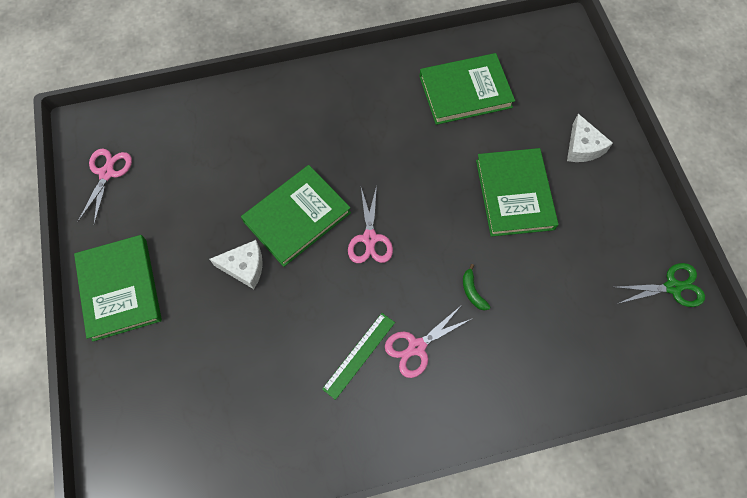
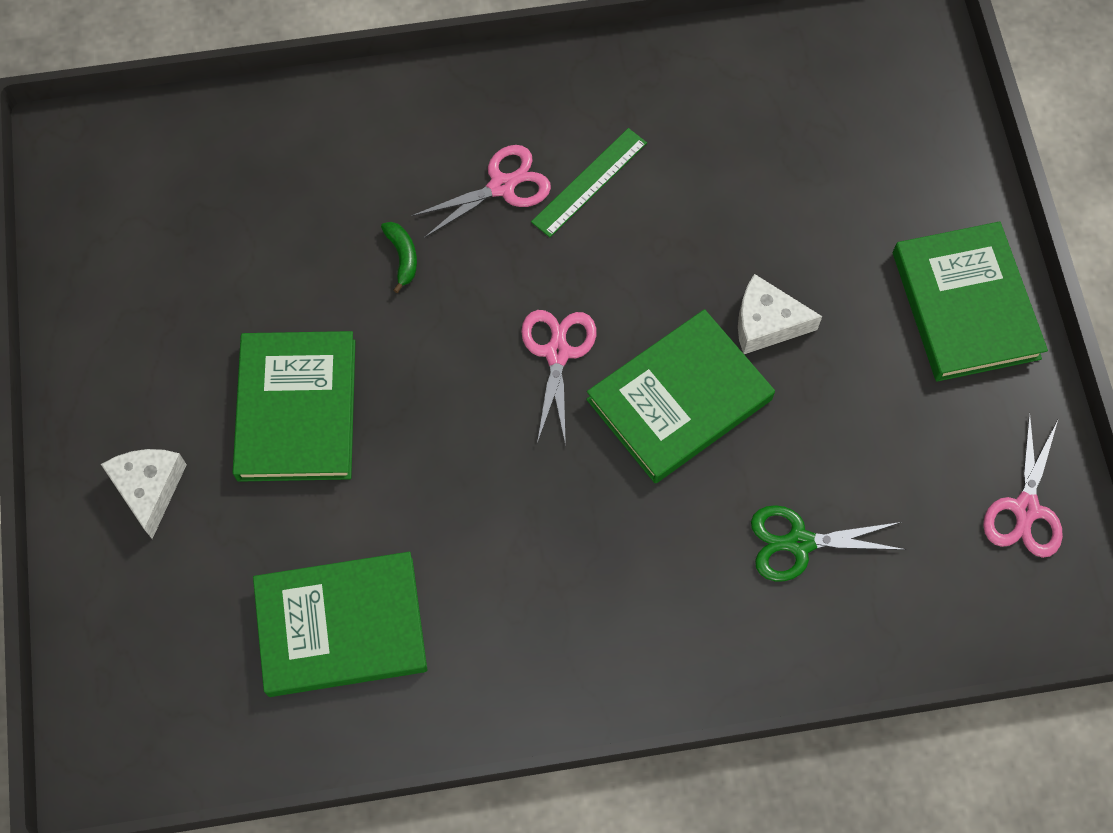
camera: 175 degrees left, 0 degrees up
(672, 287) = (86, 239): green scissors -> green scissors (799, 543)

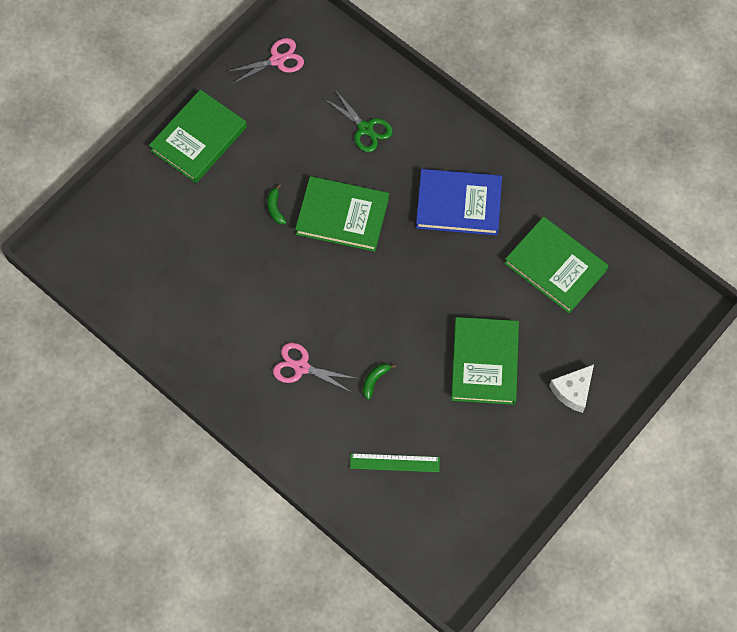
camera: 130 degrees left, 0 degrees up
(296, 409) = (485, 362): green book -> green book turned 45 degrees counterclockwise
(557, 353) = (364, 279): pink scissors -> none
(560, 573) = (458, 204): none -> blue book
(589, 182) = (266, 331): green ruler -> green ruler (394, 462)
(766, 323) = (275, 208): white cheese -> green banana

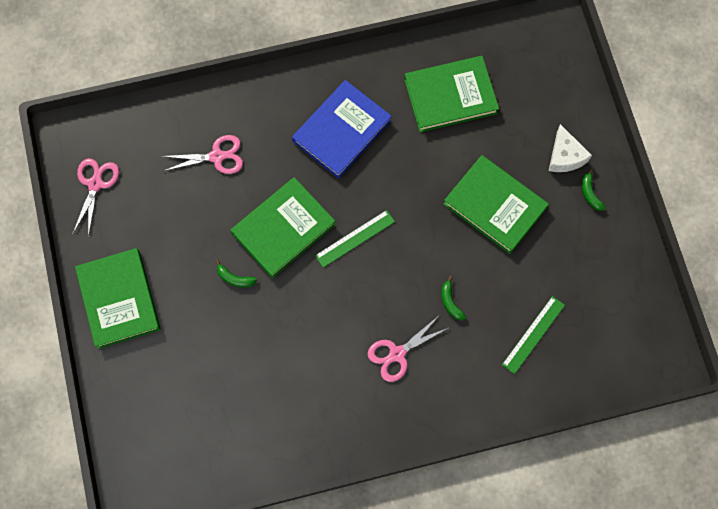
camera: 55 degrees left, 5 degrees up
(365, 128) = (217, 156): green scissors -> pink scissors
(374, 273) = (355, 238): none -> green ruler
(554, 432) = (590, 193): none -> green banana

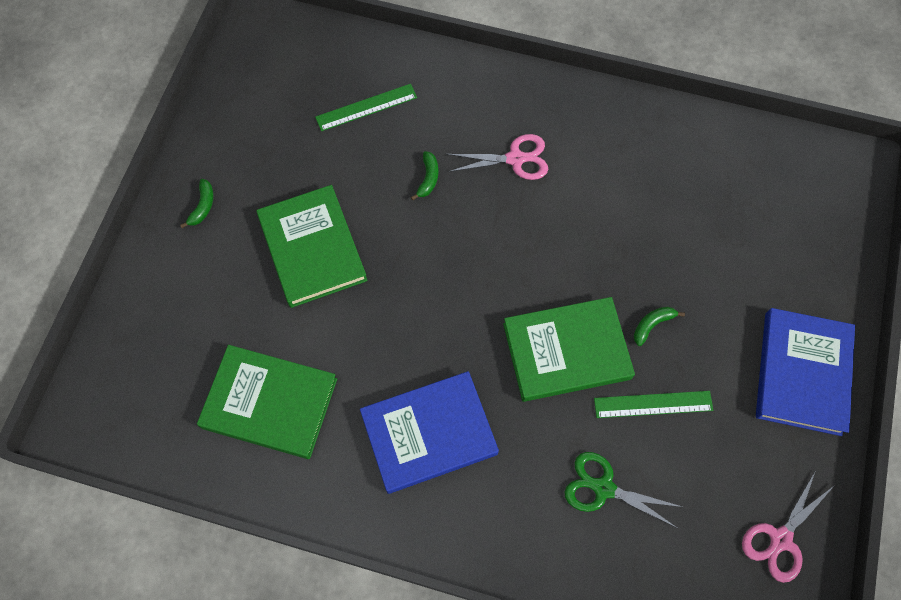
camera: 150 degrees left, 5 degrees down
(119, 299) = (802, 373): green book -> blue book
(217, 156) = (603, 488): pink scissors -> green scissors
(235, 278) = (652, 325): green banana -> green banana turned 90 degrees counterclockwise
(355, 238) = (490, 296): green ruler -> green ruler (653, 404)
(565, 156) = (196, 259): white cheese -> none

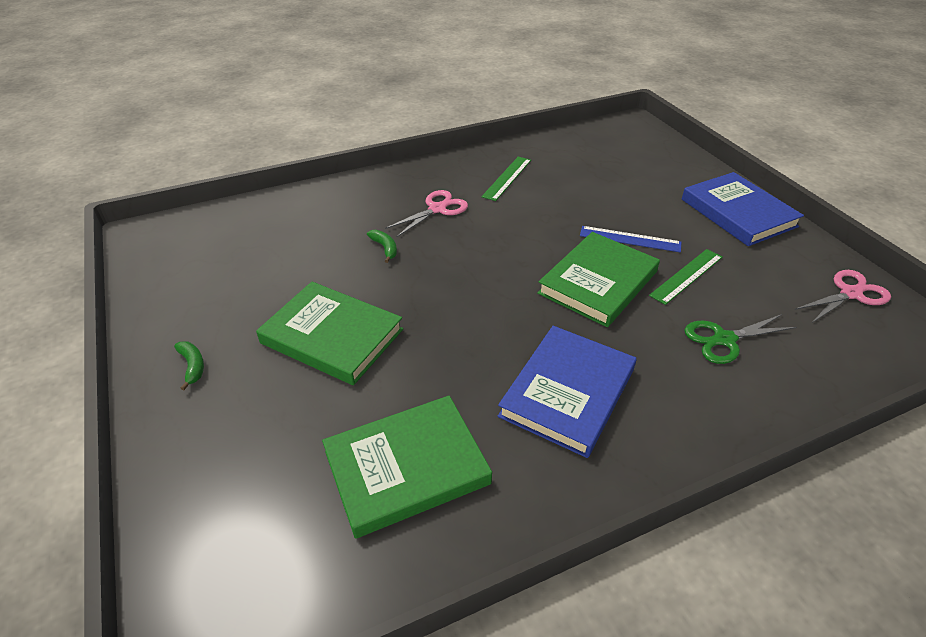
camera: 40 degrees left, 25 degrees down
(366, 107) = (291, 236): green ruler -> green ruler (507, 178)
(652, 325) = (630, 239): green banana -> blue ruler
(780, 539) = (850, 293): pink scissors -> pink scissors turned 120 degrees counterclockwise

